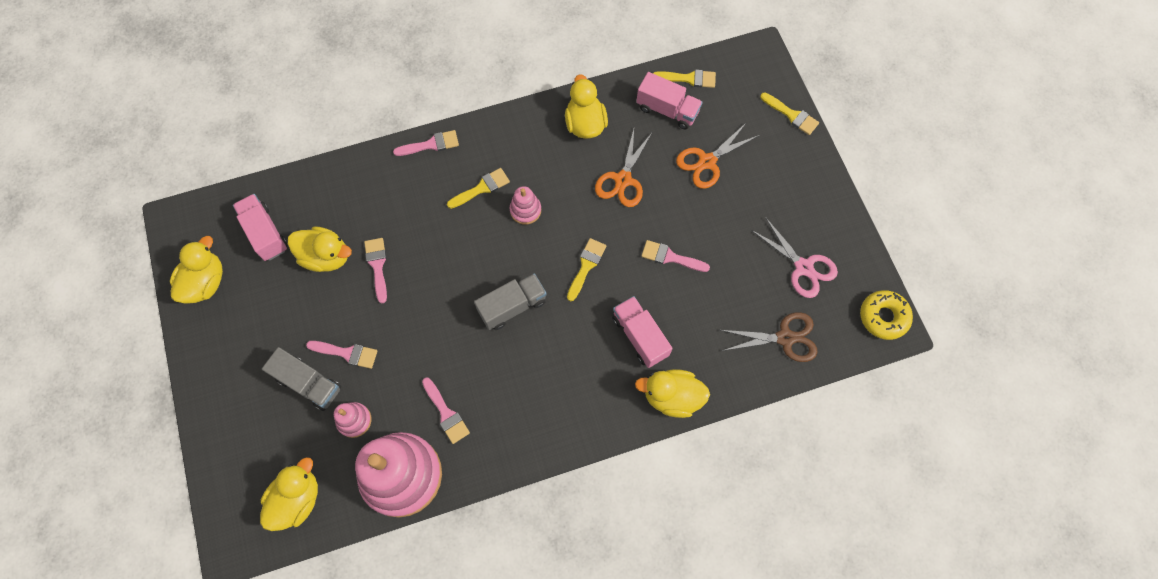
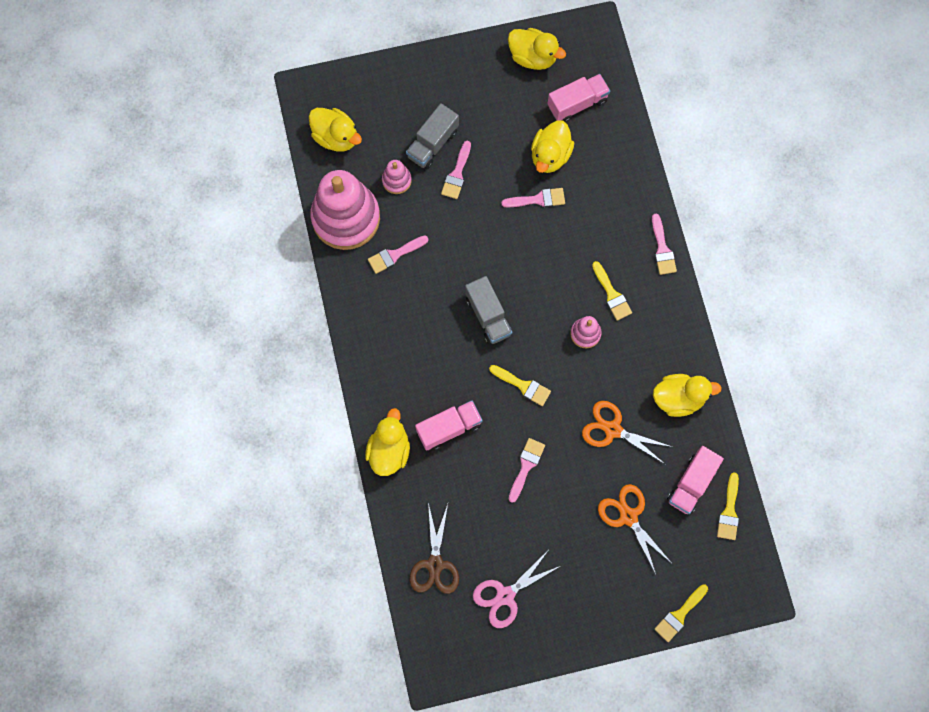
camera: 95 degrees right, 5 degrees up
(883, 317) = (447, 665): yellow donut -> none

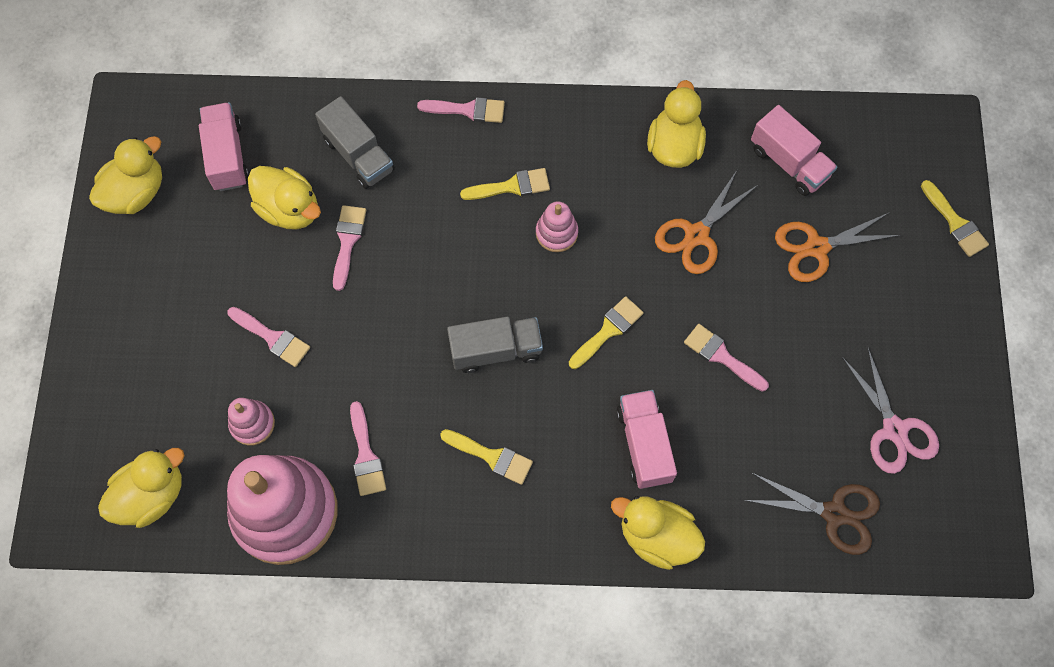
camera: 75 degrees left, 5 degrees down
(432, 144) = (214, 359): grey truck -> grey truck (358, 155)
(729, 511) = (833, 130): yellow brush -> yellow brush (491, 457)

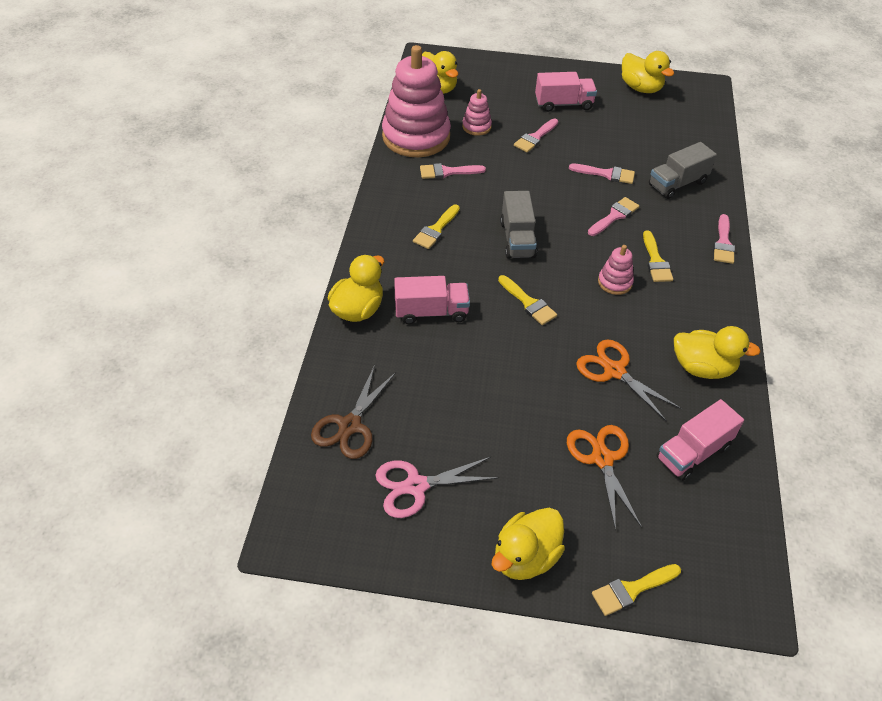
camera: 95 degrees right, 20 degrees down
(227, 156) = (671, 125): pink truck -> pink truck (563, 104)
(289, 209) = (631, 150): yellow duck -> yellow duck (525, 557)
(721, 356) = (500, 371): pink brush -> pink brush (614, 216)

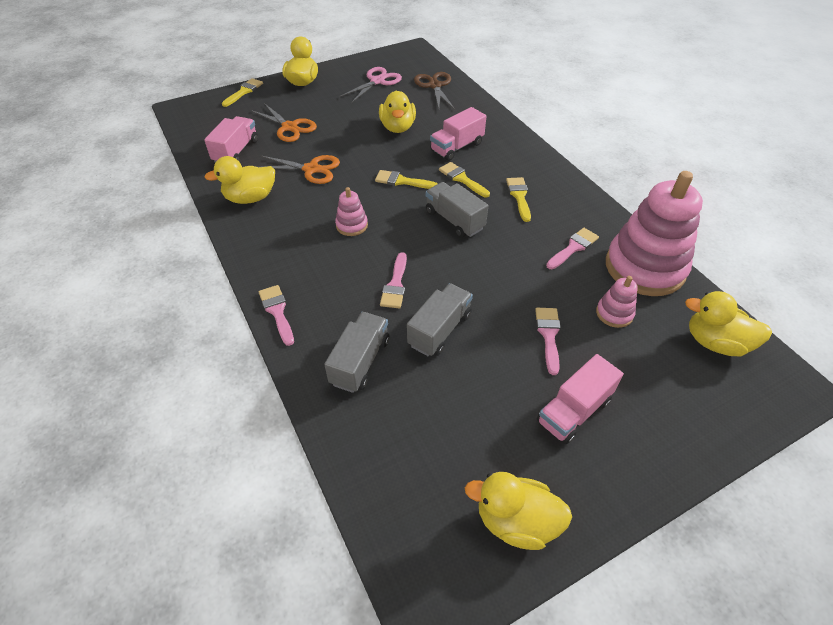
camera: 145 degrees right, 0 degrees up
(358, 310) = (500, 128): yellow duck -> yellow duck (397, 127)
(606, 174) = (439, 330): pink brush -> grey truck
(655, 261) = (330, 260): yellow brush -> yellow brush (462, 179)

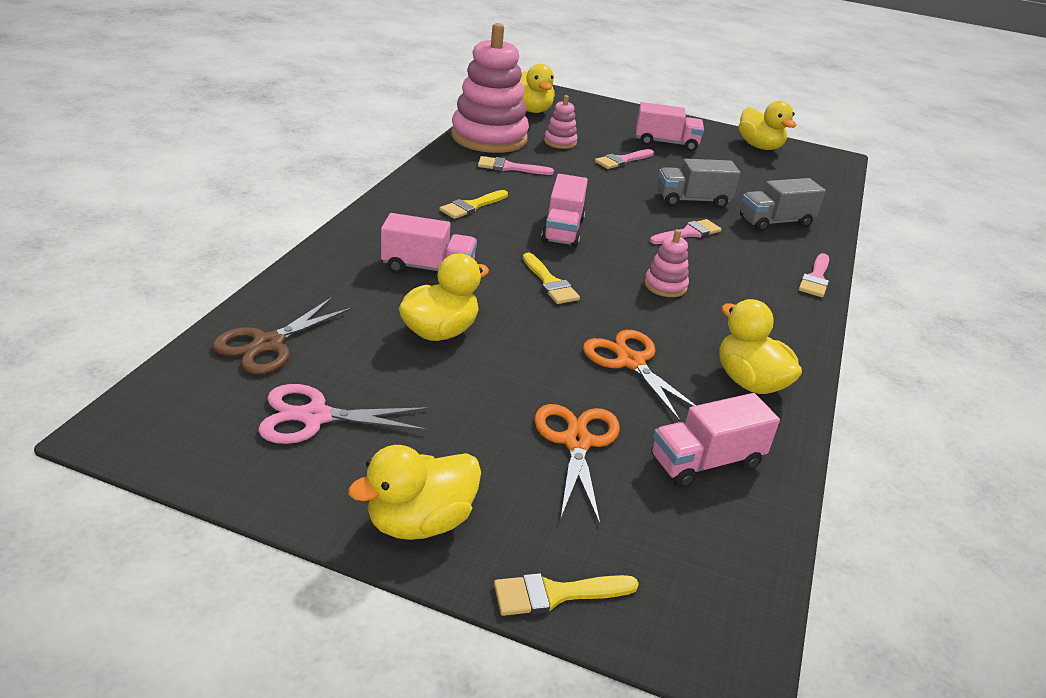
camera: 135 degrees left, 15 degrees down
(250, 198) = (749, 382): yellow duck -> yellow duck turned 150 degrees counterclockwise
(454, 220) = (562, 230): grey truck -> pink truck
(462, 179) = (489, 246): yellow brush -> none

